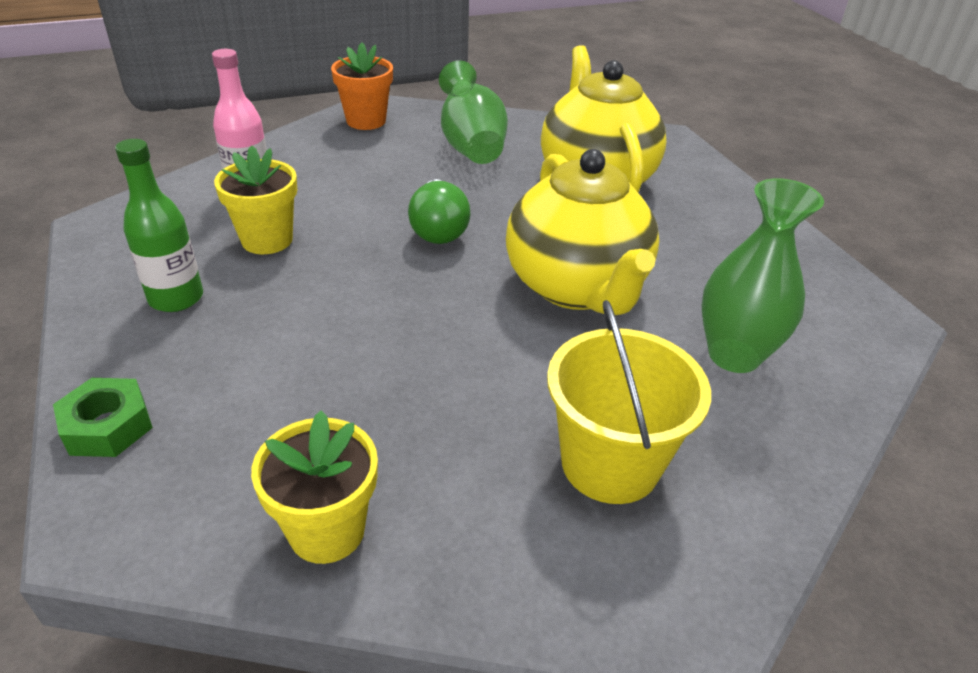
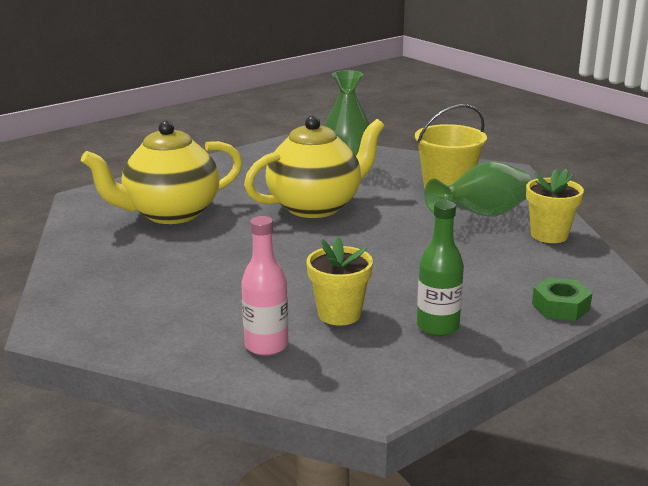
camera: 105 degrees left, 15 degrees down
(366, 121) = (91, 324): orange flower pot -> none
(438, 229) = (278, 254): green light bulb -> none
(471, 145) = (130, 264): green vase -> green vase (482, 215)

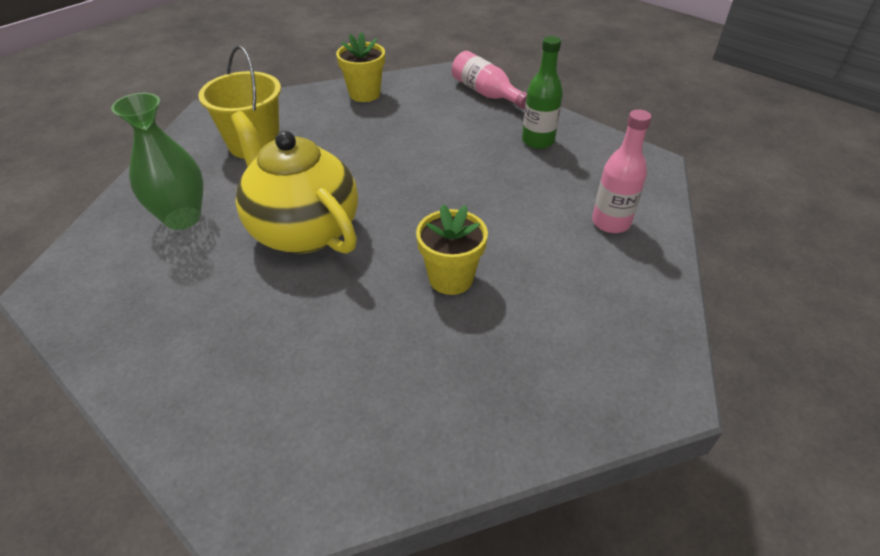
camera: 100 degrees left, 20 degrees up
(170, 214) = (329, 367): yellow teapot -> none
(339, 314) = (540, 189): yellow flower pot -> yellow flower pot (451, 278)
(482, 215) = (325, 124): green vase -> none
(560, 307) = (486, 93): green nut -> pink bottle

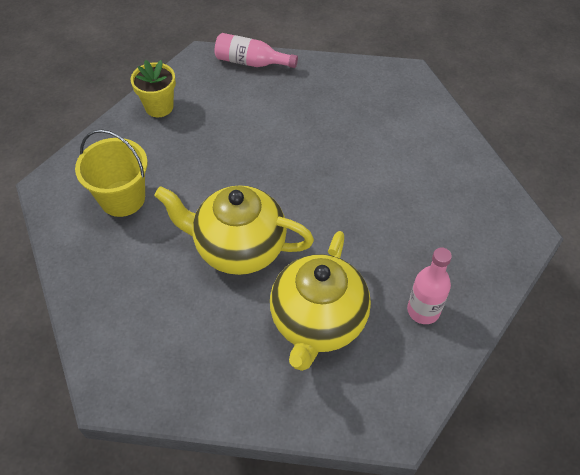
camera: 35 degrees left, 10 degrees up
(182, 218) = (141, 288): green vase -> none
(299, 341) = (317, 322): none -> yellow teapot
(451, 278) = (364, 229): yellow flower pot -> none
(538, 141) = (325, 91): green bottle -> none
(610, 222) = (421, 136): pink bottle -> pink bottle (423, 310)

